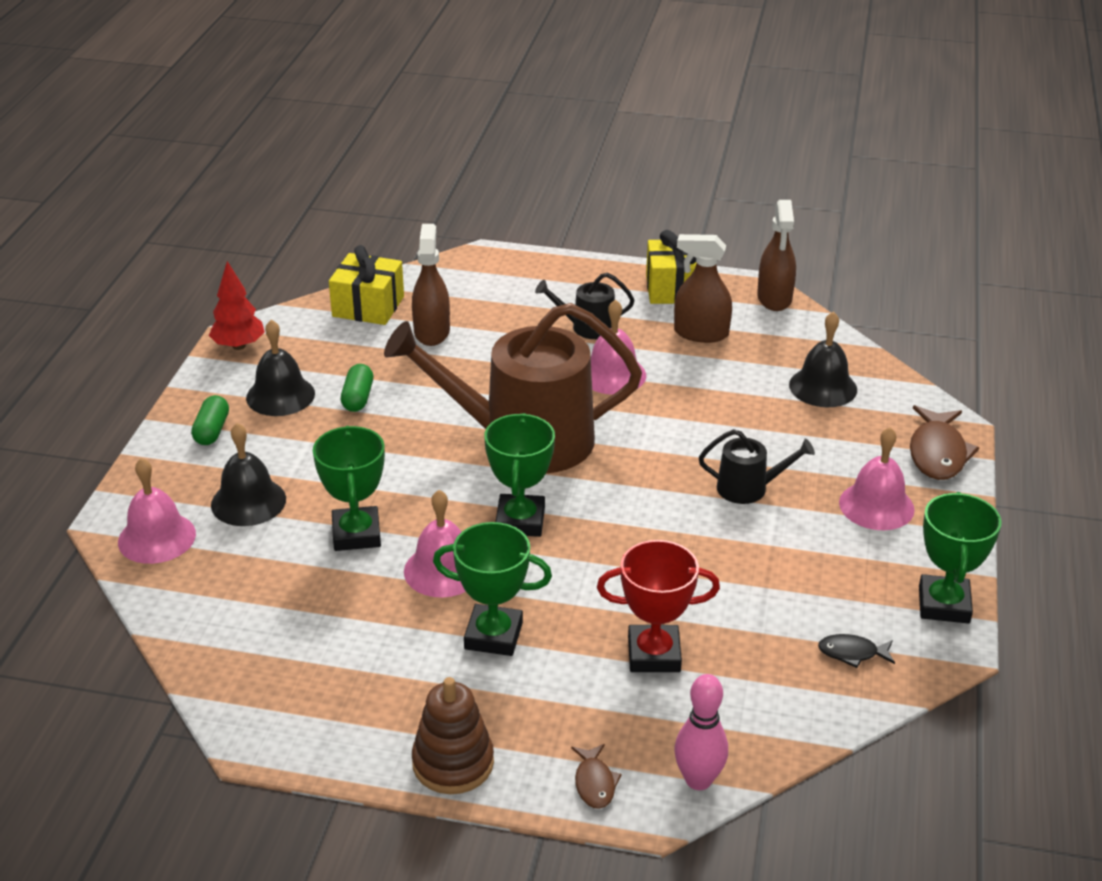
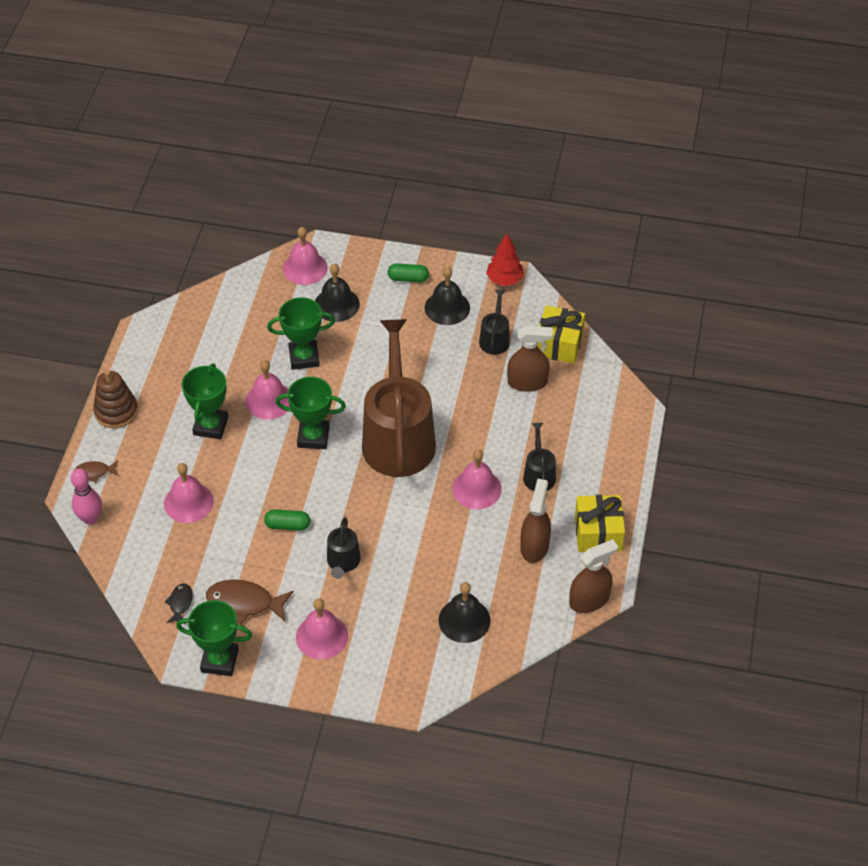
camera: 90 degrees right, 15 degrees up
(349, 356) = (495, 339): none -> black watering can
(358, 398) = (445, 347): green capsule -> green capsule (287, 525)
(654, 654) = (188, 502): red trophy -> pink bell
(774, 298) = (589, 600): brown spray bottle -> brown spray bottle turned 150 degrees clockwise
(938, 453) = (381, 684): brown fish -> brown fish (244, 603)

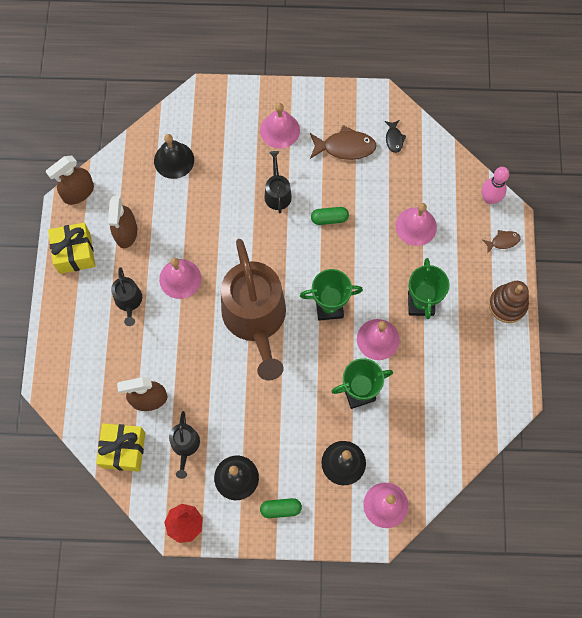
camera: 170 degrees right, 20 degrees up
(219, 661) = (350, 99): green trophy -> none

